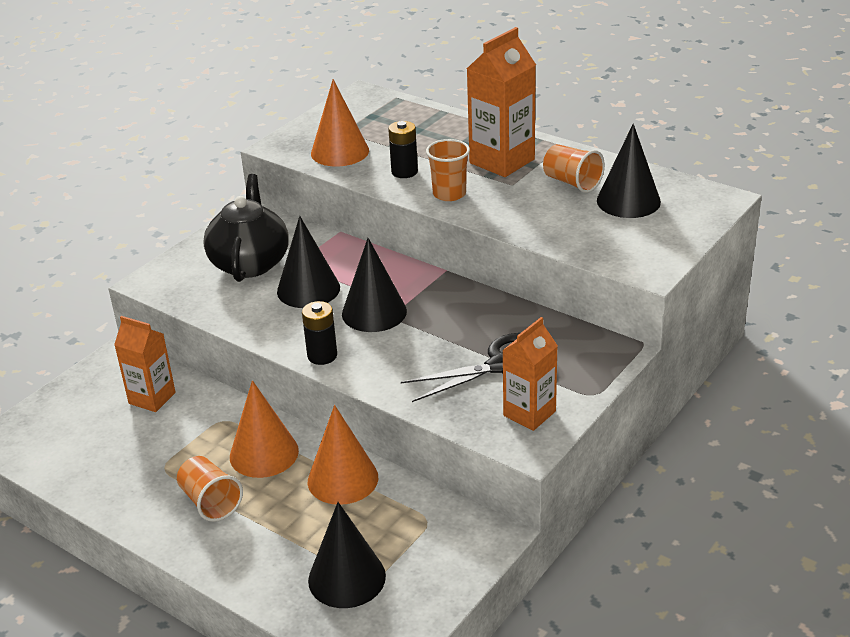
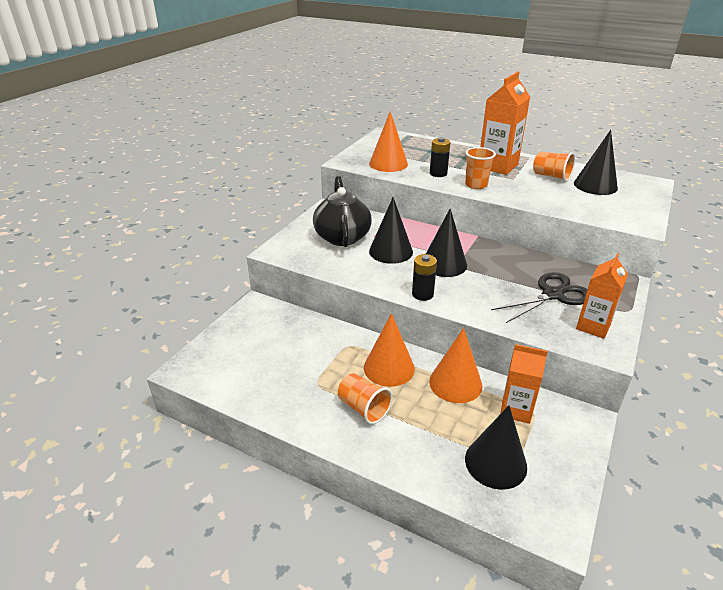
camera: 10 degrees left, 0 degrees up
(152, 398) = (290, 332): orange carton -> orange carton (516, 410)

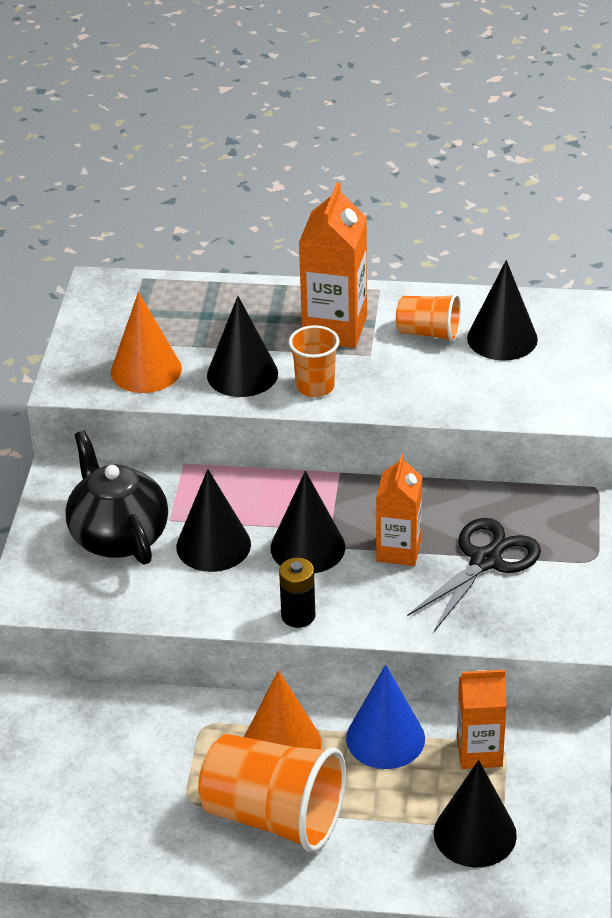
camera: 20 degrees left, 5 degrees up
(363, 408) = (273, 816): orange cup -> orange cup, size x1.83
(438, 173) = (242, 374): black battery -> black cone
(455, 383) = (385, 738): orange cone -> blue cone
(593, 326) = (552, 601): orange carton -> orange carton (398, 550)

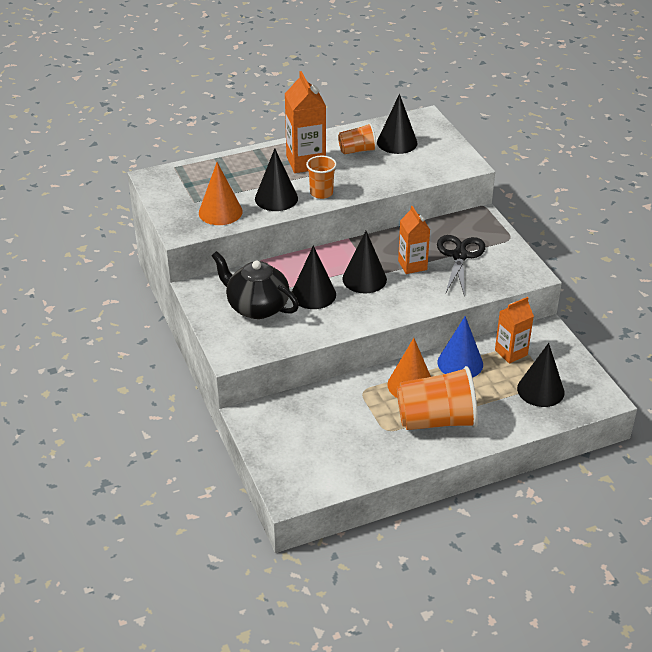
camera: 30 degrees left, 0 degrees up
(298, 616) = (389, 313): black battery -> none

